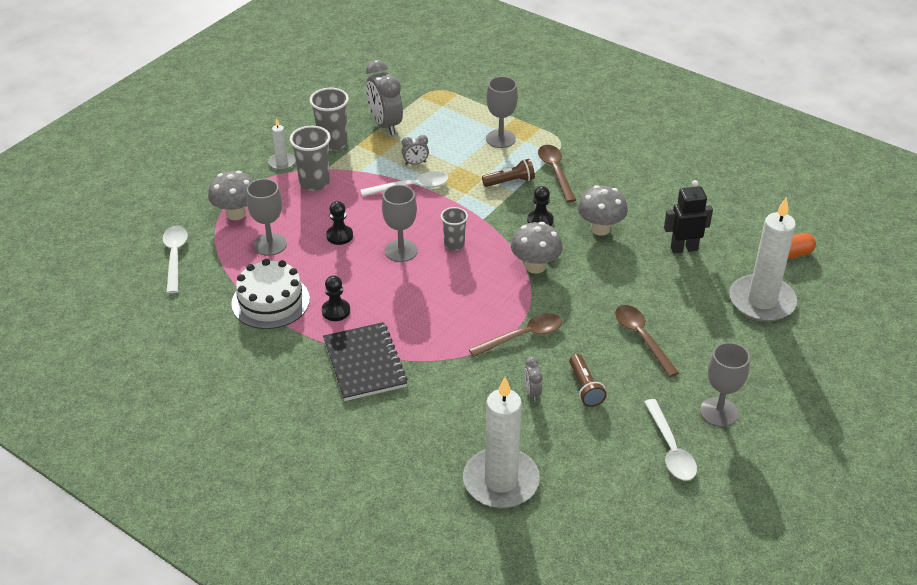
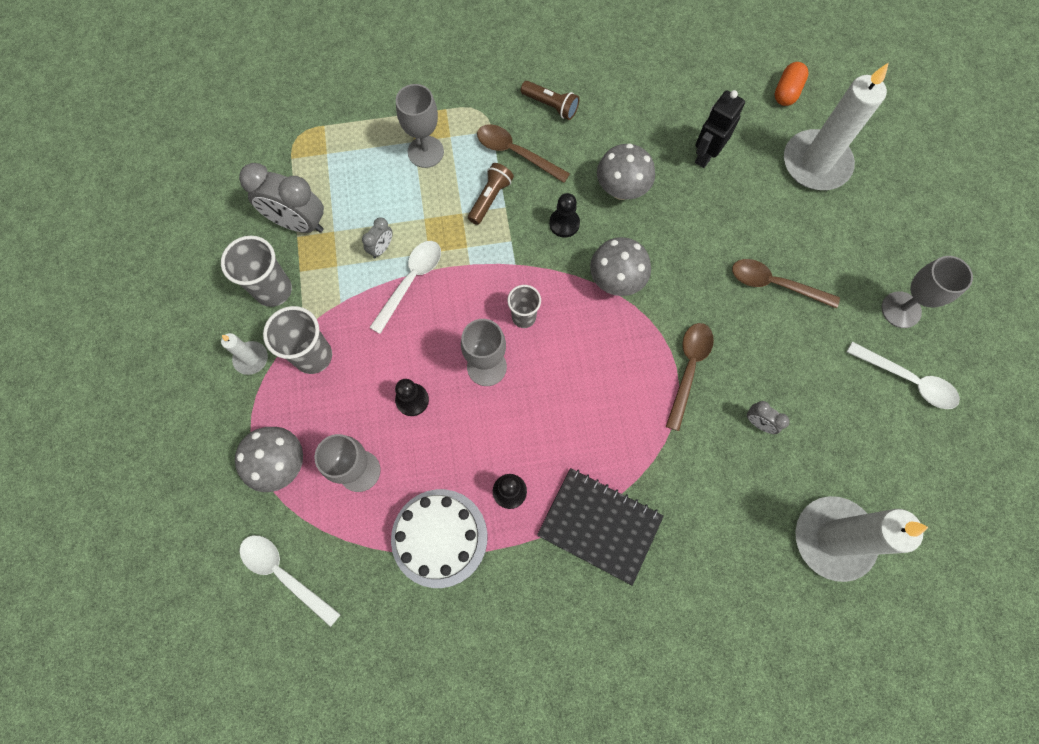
camera: 45 degrees left, 30 degrees up
(585, 387) = (789, 378): brown flashlight -> brown flashlight (551, 106)

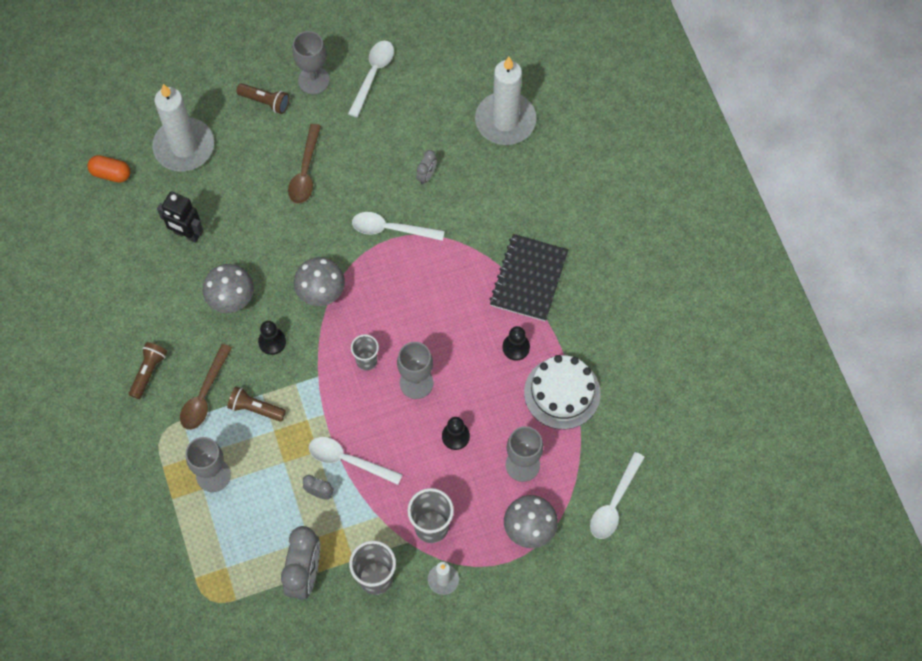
camera: 100 degrees left, 5 degrees down
(688, 369) = (391, 229): brown spoon -> white spoon
(872, 253) = (265, 102): none -> brown flashlight

